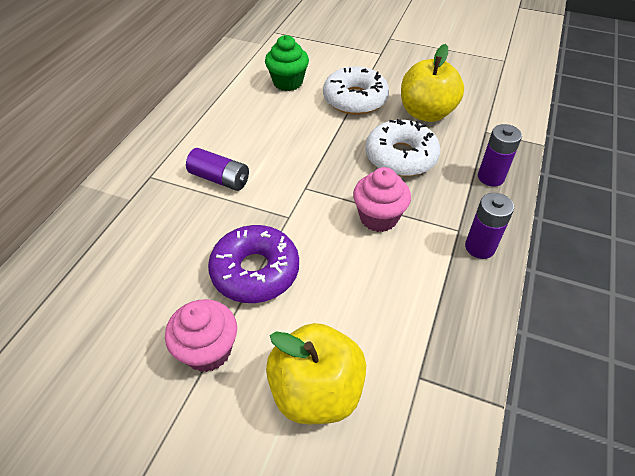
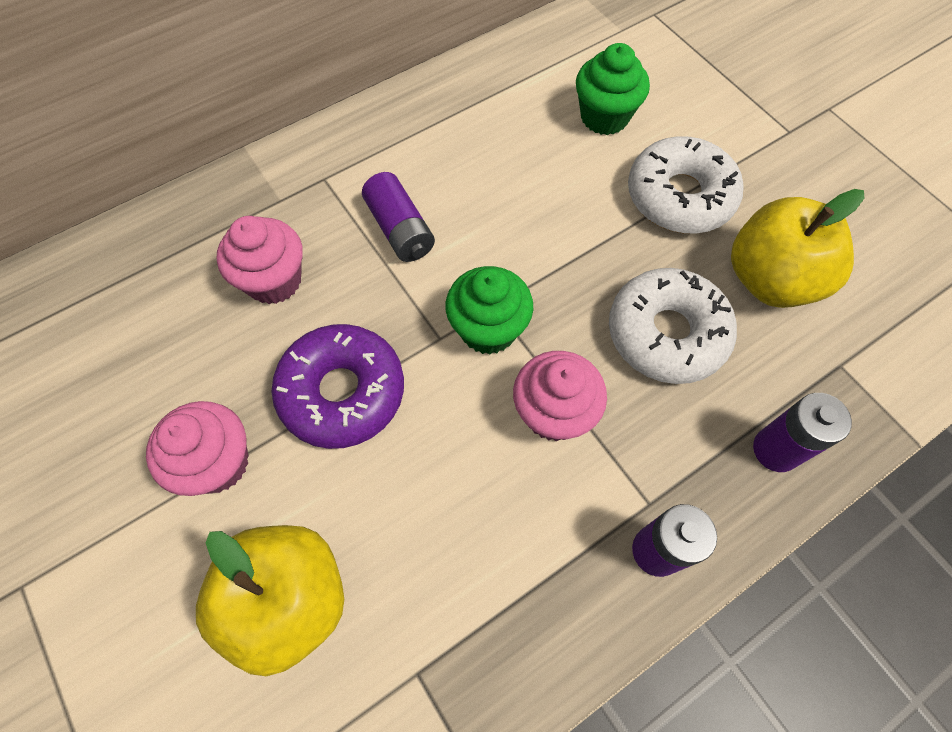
camera: 35 degrees right, 15 degrees up
(162, 240) = (274, 280): none -> pink cupcake
(311, 199) = (488, 329): none -> green cupcake

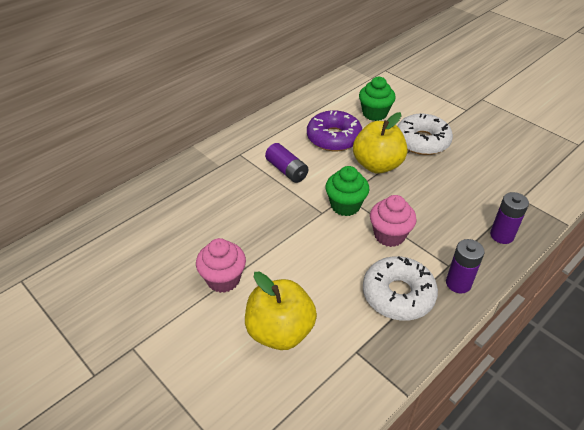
camera: 10 degrees left, 20 degrees down
(274, 280) = (228, 199): pink cupcake -> none
(342, 392) = (279, 241): purple donut -> purple donut (334, 138)
(666, 333) = (434, 196): white donut -> white donut (398, 294)
(770, 279) = (476, 169): yellow apple -> yellow apple (377, 165)

